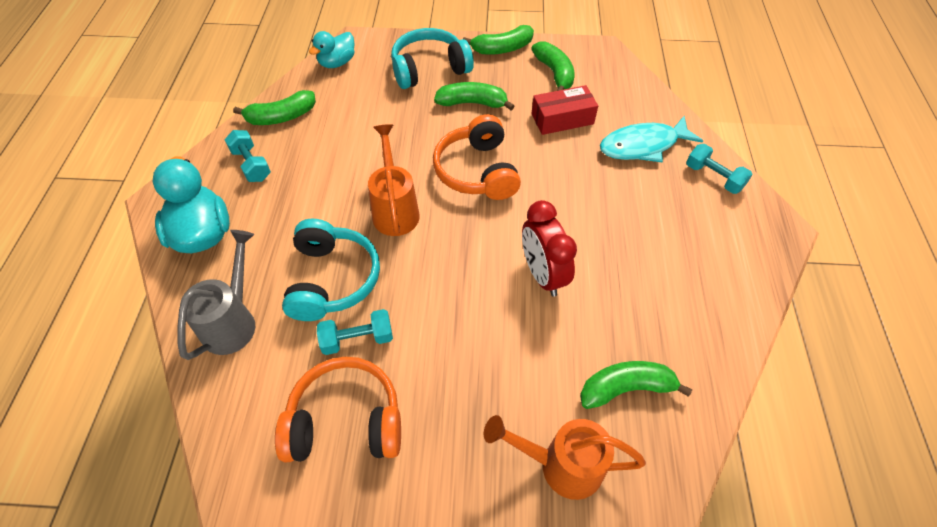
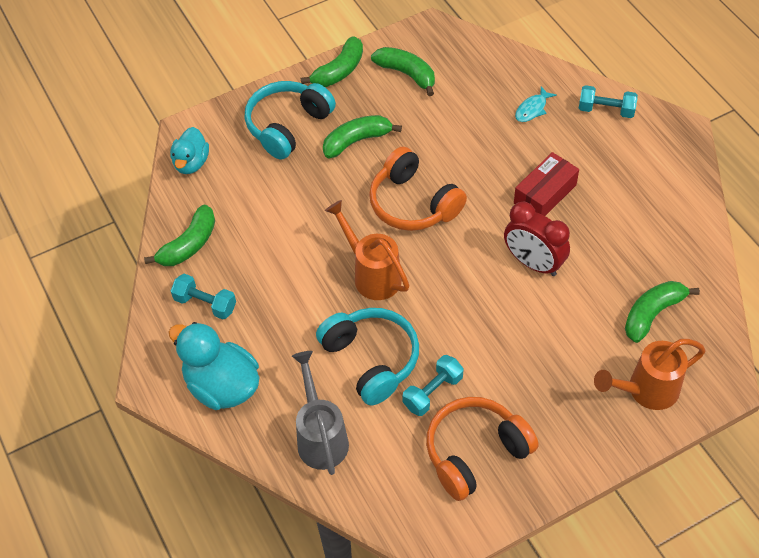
camera: 30 degrees left, 0 degrees up
(562, 119) = (447, 117): red box -> red box (545, 194)
(643, 146) = (532, 109): turquoise fish -> turquoise fish, size x0.52

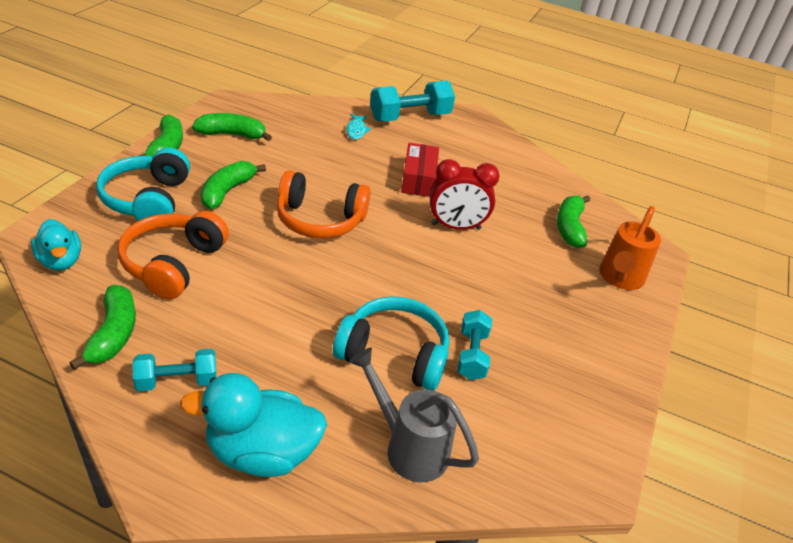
camera: 45 degrees left, 15 degrees down
(372, 274) = (332, 285): orange watering can -> none
(475, 452) = (553, 386): orange headphones -> orange headphones (173, 264)
(606, 110) = (410, 117): turquoise dumbbell -> turquoise dumbbell, size x1.66

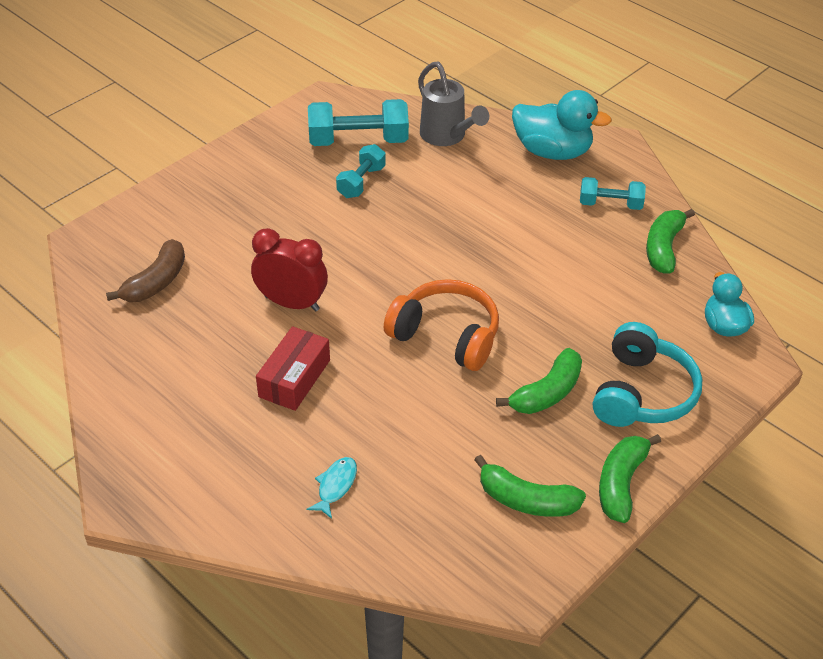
camera: 155 degrees left, 5 degrees up
(173, 264) = (613, 306): orange headphones -> none
(394, 354) = (428, 193): turquoise headphones -> none
(410, 117) = (233, 507): turquoise dumbbell -> turquoise dumbbell (358, 141)
(569, 227) = (156, 282): green banana -> brown banana
(619, 278) = (159, 219): orange watering can -> none

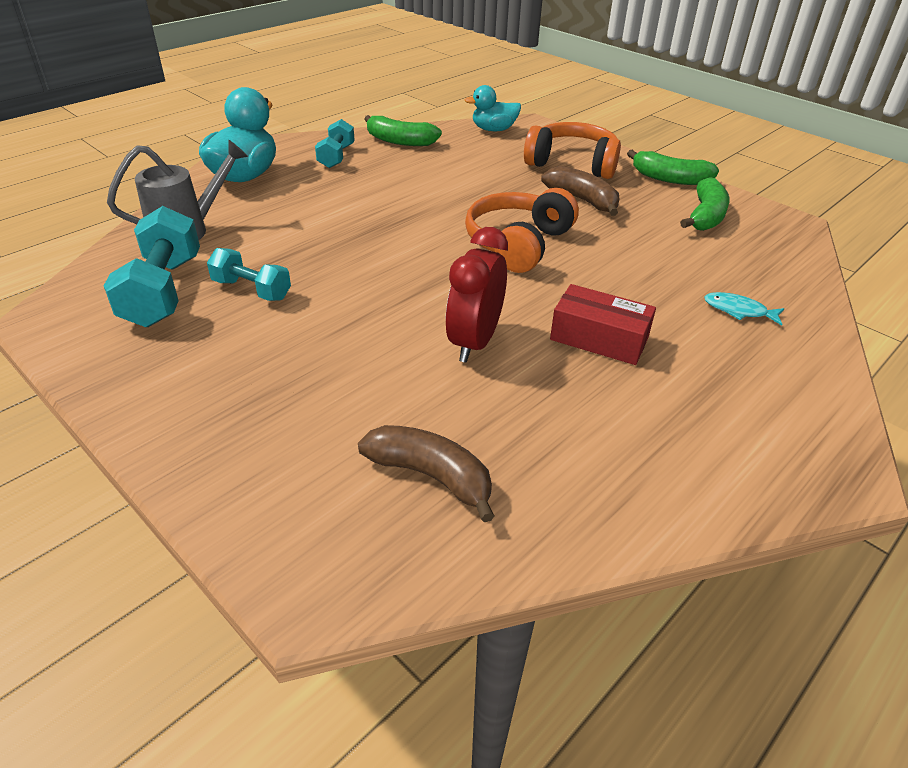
camera: 90 degrees left, 5 degrees down
(547, 393) = (582, 200): green banana -> brown banana
(642, 393) = (572, 164): turquoise headphones -> orange headphones

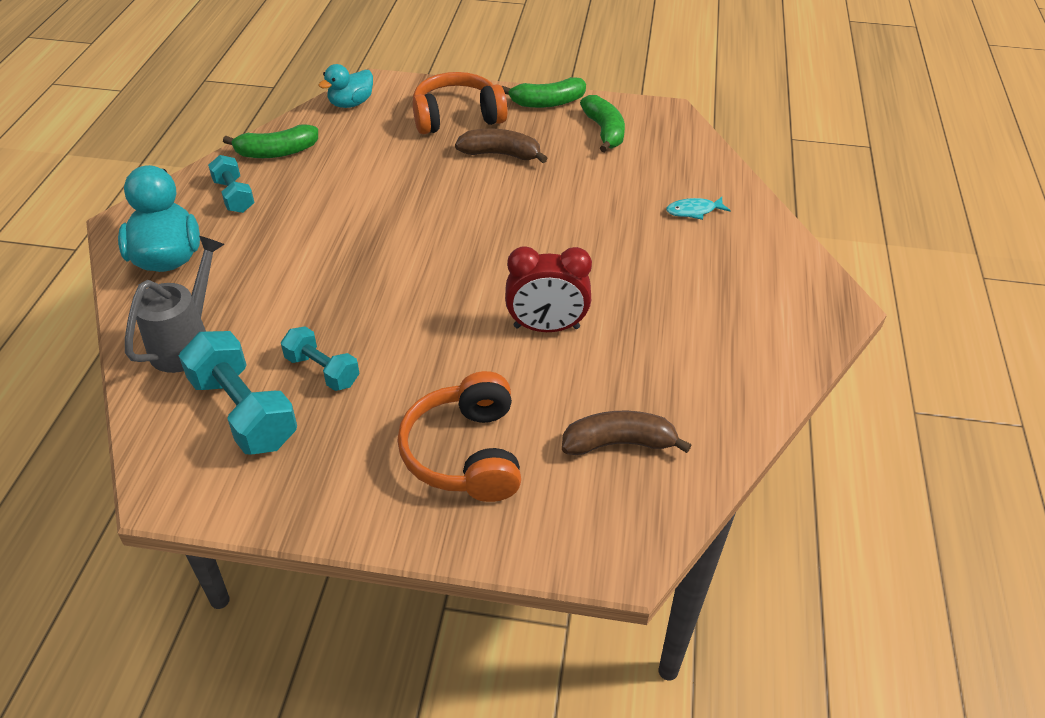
camera: 35 degrees left, 5 degrees up
(252, 290) = (322, 370): turquoise dumbbell -> turquoise dumbbell turned 45 degrees clockwise
(474, 342) = (546, 327): red clock -> red clock turned 75 degrees counterclockwise
(518, 244) = (492, 221): orange headphones -> orange headphones (465, 453)
(599, 339) = (626, 280): red box -> none

